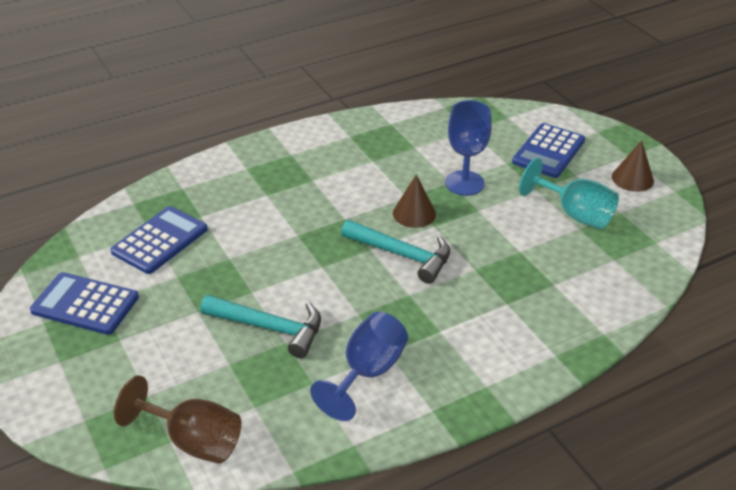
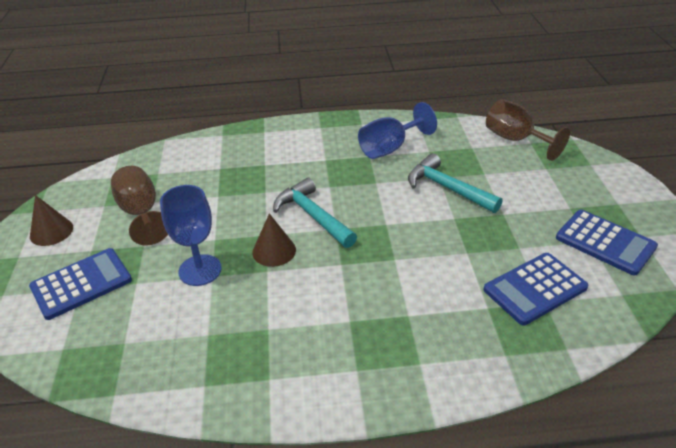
camera: 155 degrees left, 0 degrees up
(575, 214) = (141, 213): turquoise goblet -> brown goblet

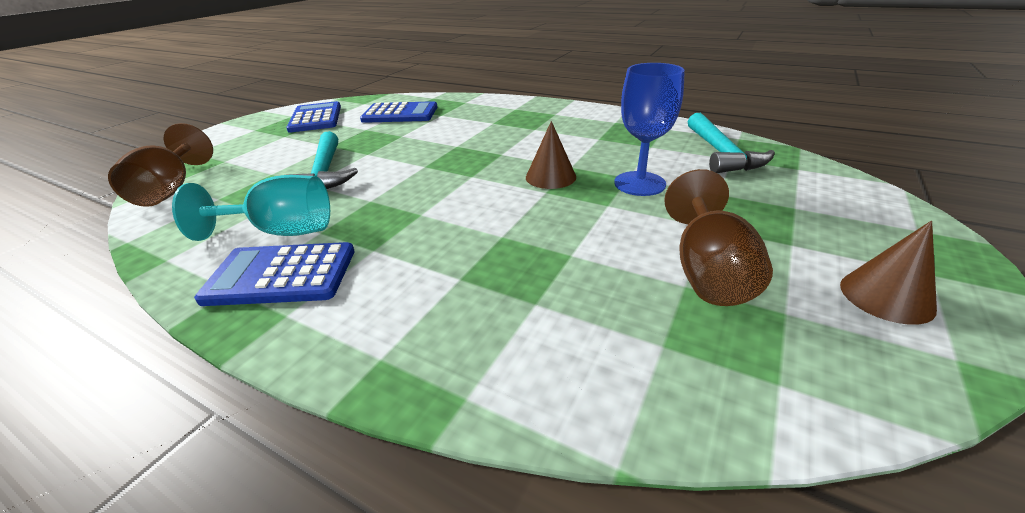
camera: 145 degrees left, 5 degrees down
(81, 284) = (794, 210): blue calculator -> blue calculator (281, 275)
(313, 216) = (479, 191): turquoise hammer -> turquoise hammer (721, 153)
(390, 148) = (282, 231): blue goblet -> turquoise goblet

